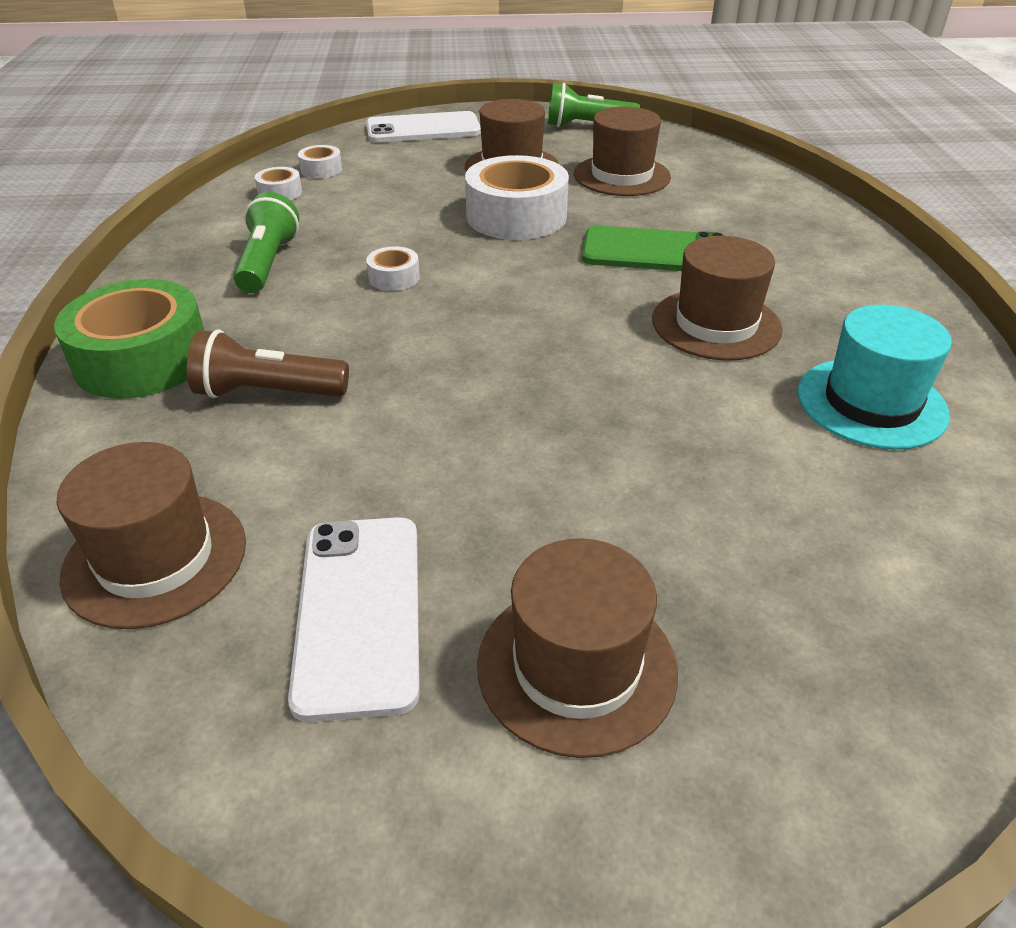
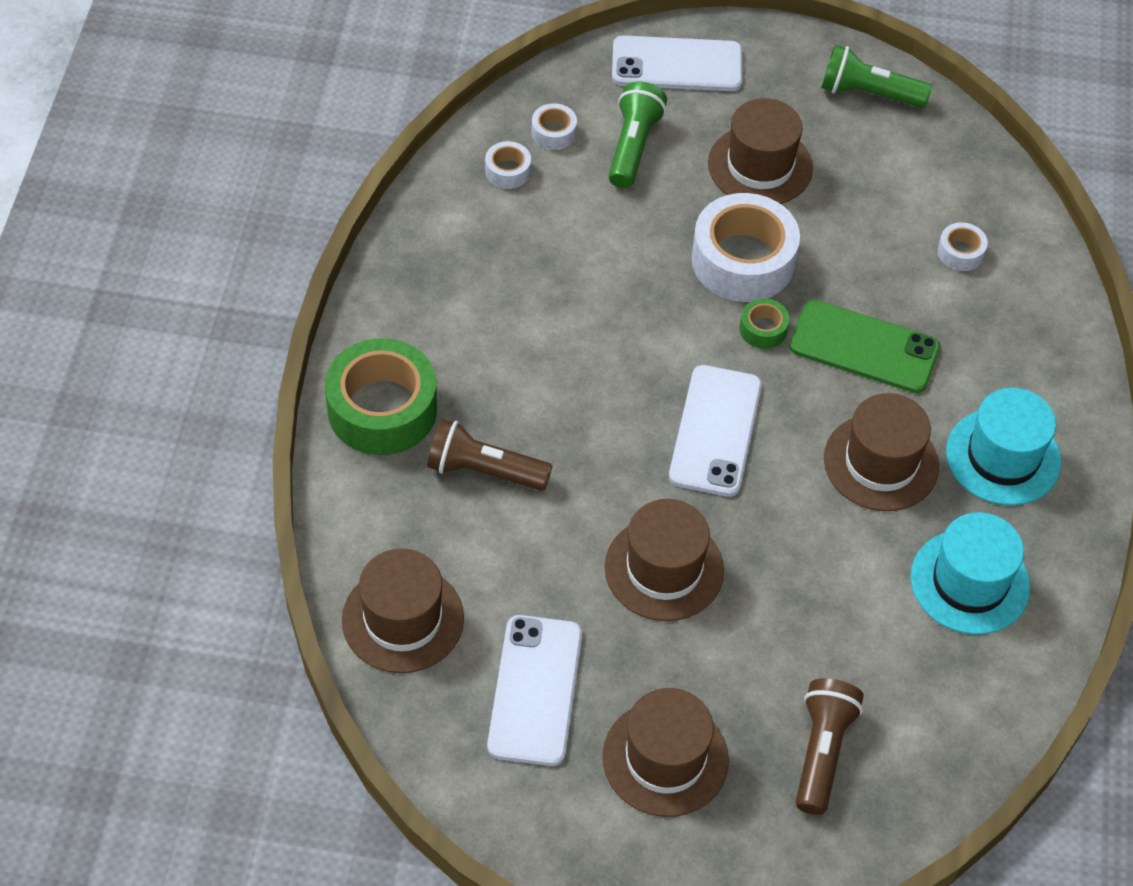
camera: 10 degrees right, 15 degrees up
(268, 263) = (491, 293): green flashlight -> green flashlight (633, 146)
(394, 277) = (606, 338): white tape -> white tape (960, 252)
(530, 325) = (715, 431): none -> white phone
(552, 253) = (763, 329): none -> green tape
(621, 176) = (875, 206): brown hat -> brown hat (664, 569)
(799, 612) = (822, 752): none -> brown flashlight
(836, 304) = (1003, 457): none -> turquoise hat

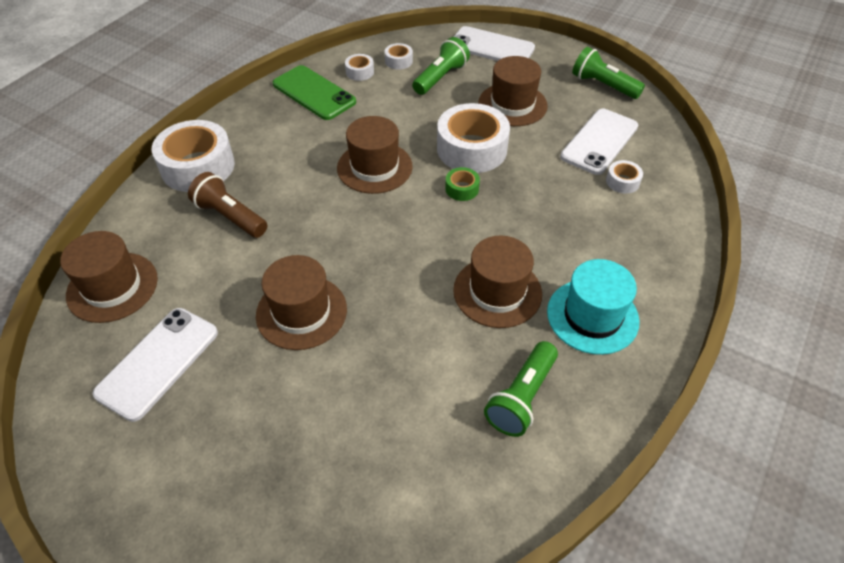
camera: 25 degrees right, 5 degrees down
(382, 409) = (198, 166): green tape -> white tape
(665, 758) = (210, 446): brown hat -> brown hat (374, 167)
(715, 431) = (393, 238): white phone -> white phone (599, 142)
(822, 752) = (330, 488): brown flashlight -> none
(864, 347) = (525, 217): green phone -> green phone (314, 93)
(969, 582) = (521, 397): turquoise hat -> green flashlight

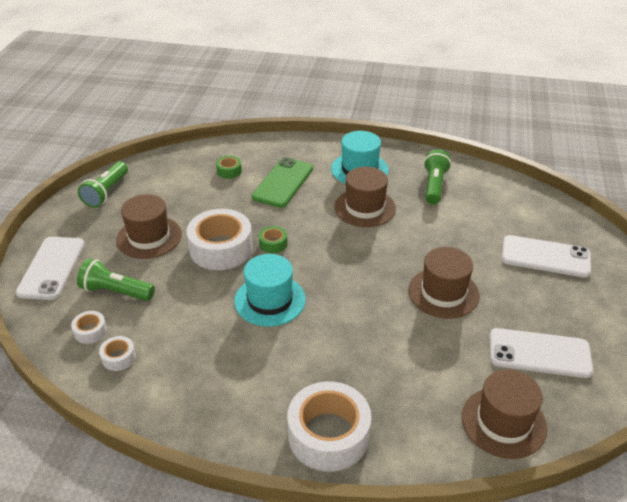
camera: 110 degrees left, 10 degrees down
(230, 217) = (379, 375): brown flashlight -> none
(314, 93) = (169, 384): green phone -> green phone (283, 183)
(374, 167) = (270, 300): brown hat -> turquoise hat
(521, 397) = (434, 186): green flashlight -> green flashlight turned 90 degrees counterclockwise
(599, 142) = (186, 186): white phone -> white phone (545, 257)
(622, 181) = (229, 171): white tape -> green tape

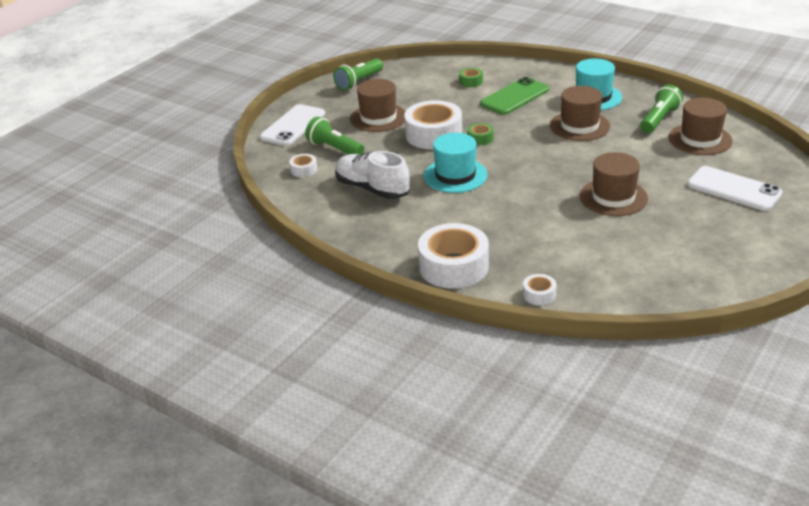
camera: 25 degrees right, 5 degrees down
(118, 357) = (317, 189): white tape -> white tape (539, 294)
(185, 341) = (372, 189): none -> white shoe
(503, 422) = (607, 290): brown hat -> brown hat (700, 139)
(539, 353) = (674, 254): white phone -> none

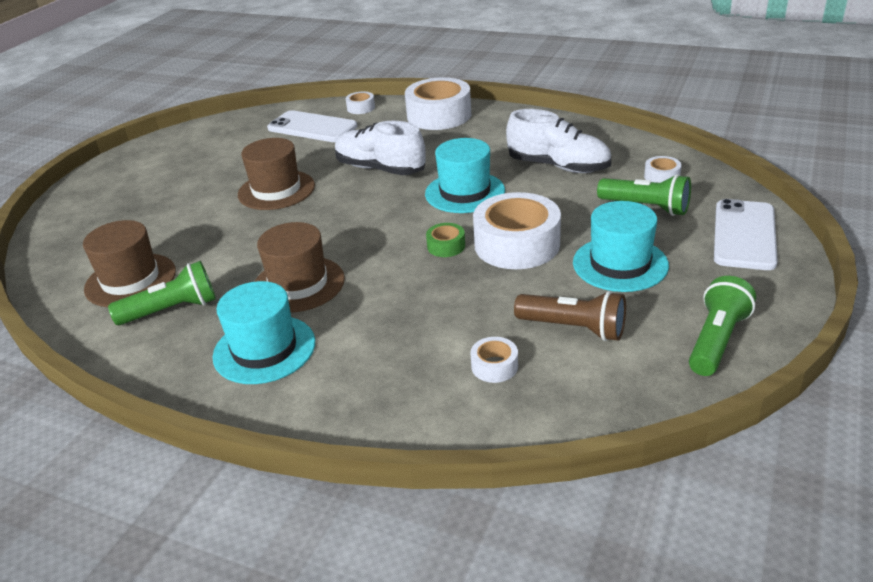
camera: 170 degrees right, 0 degrees up
(378, 118) = (620, 264): brown hat -> turquoise hat
(424, 92) = (573, 328): none -> brown flashlight
(471, 81) = (494, 366): green tape -> white tape
(514, 97) = (404, 334): green phone -> none
(521, 207) = (380, 169): none -> white shoe
(659, 119) = (172, 310): green flashlight -> green flashlight turned 135 degrees counterclockwise
(734, 189) = (134, 215): white phone -> white phone (312, 127)

